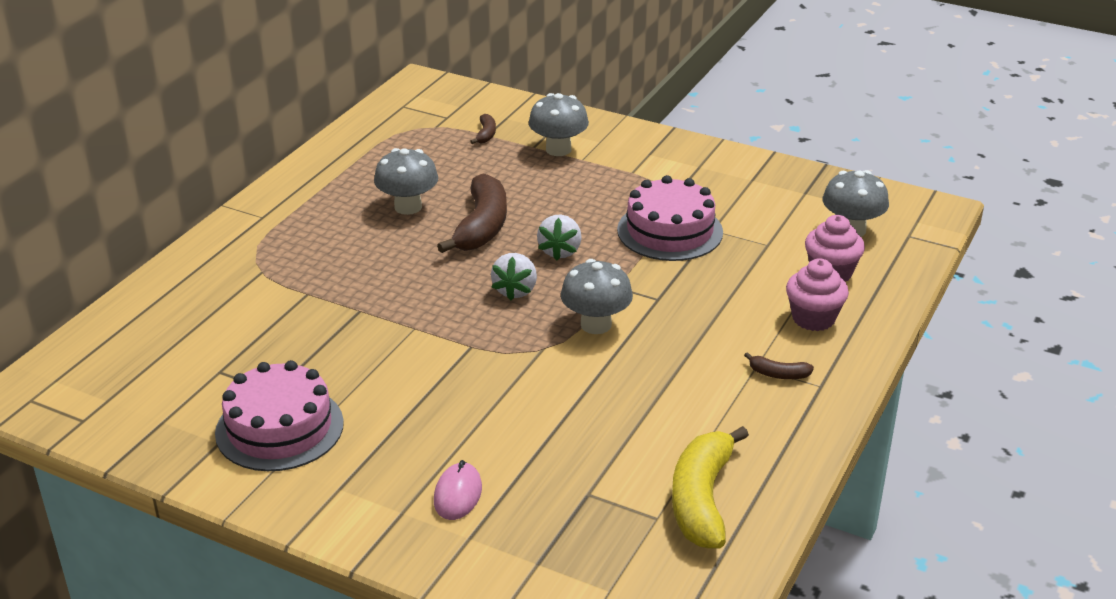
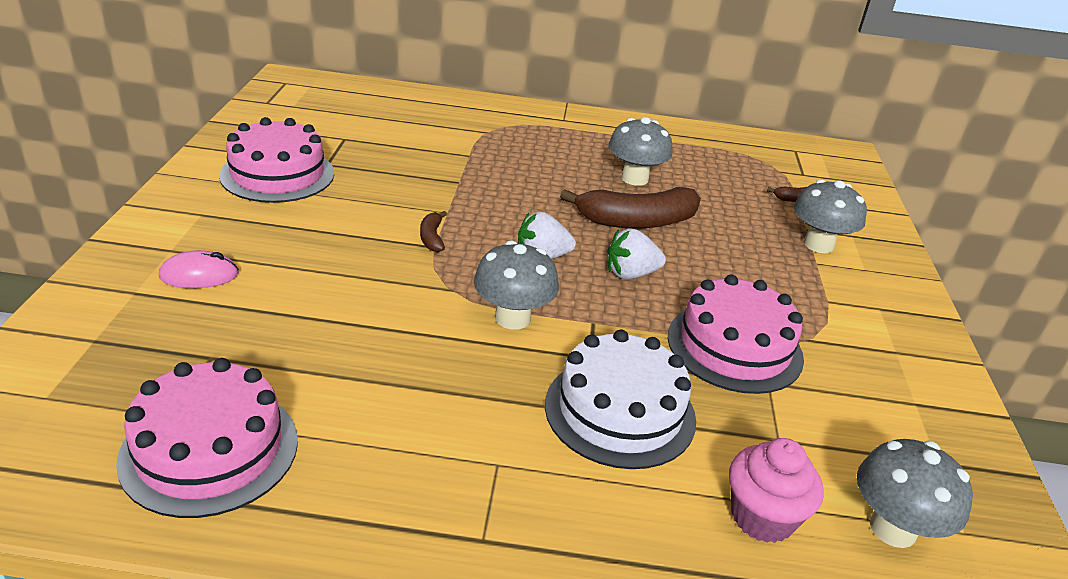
camera: 65 degrees right, 0 degrees up
(702, 499) = (210, 449): yellow banana -> pink cake
(721, 301) = (620, 411): none -> white cake
(778, 374) = (489, 489): brown banana -> brown banana (432, 238)
(813, 318) = (637, 511): pink cupcake -> none

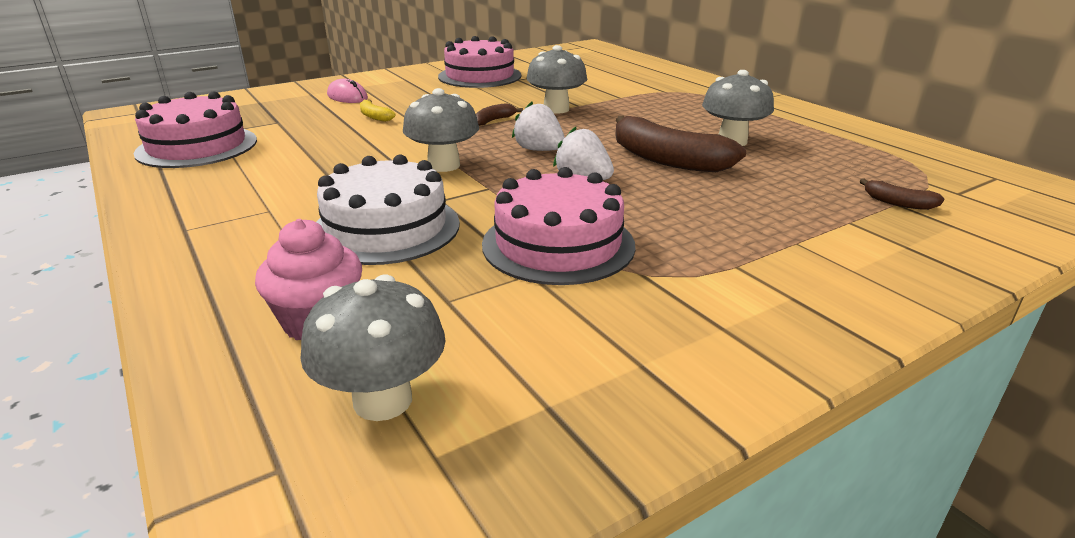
camera: 55 degrees right, 5 degrees down
(307, 290) = (374, 117): none -> yellow banana
(818, 245) = (835, 234): grey mushroom -> grey mushroom (556, 109)

